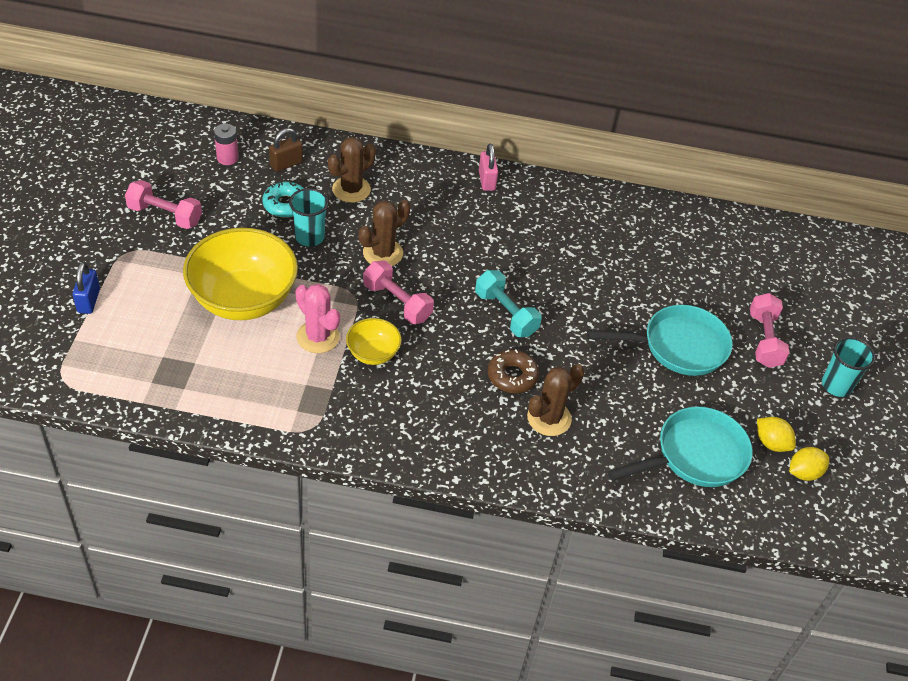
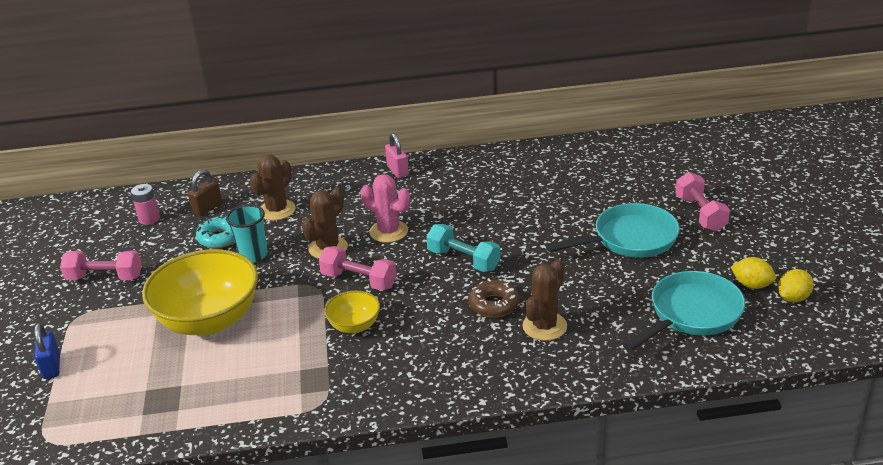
camera: 10 degrees left, 15 degrees down
(318, 337) = (295, 328): pink cactus -> pink cactus (388, 231)
(836, 385) = (780, 227): turquoise cup -> none

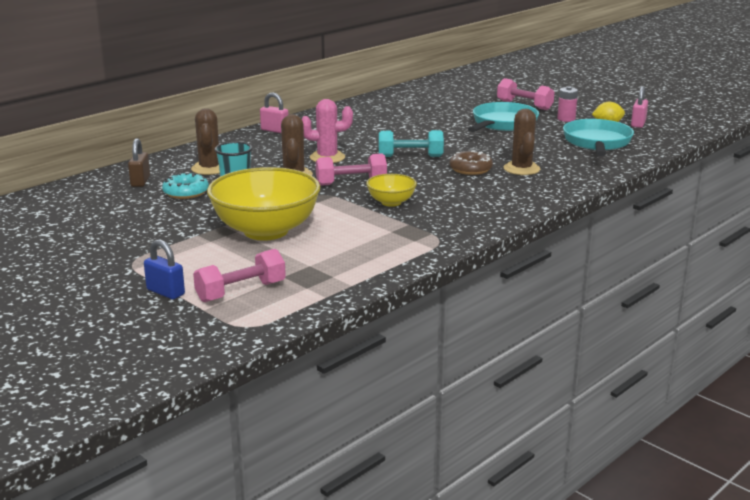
camera: 40 degrees left, 10 degrees down
(105, 277) = (115, 237): pink dumbbell -> pink dumbbell (241, 291)
(149, 219) = (92, 199): pink battery -> pink battery (566, 119)
(793, 298) = (638, 124): yellow lemon -> pink padlock

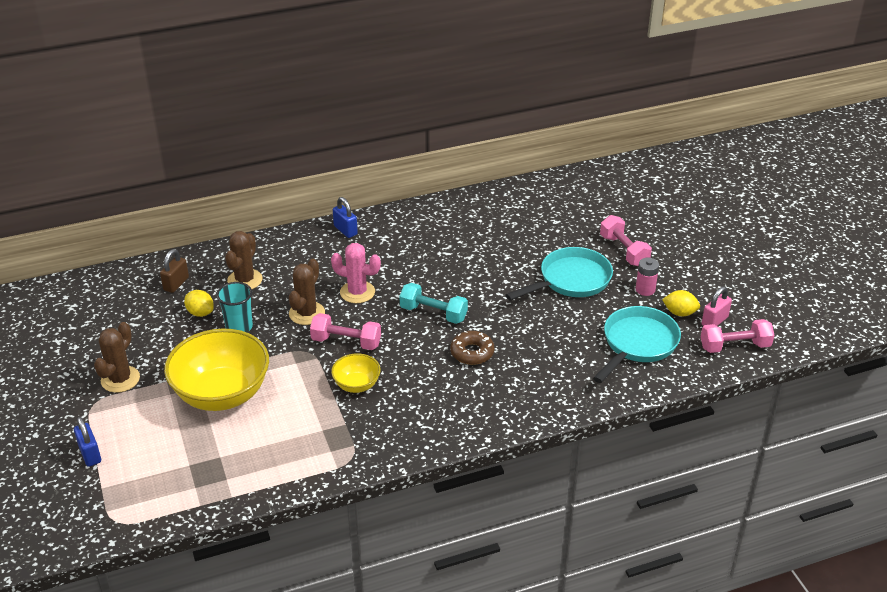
camera: 25 degrees right, 15 degrees up
(186, 192) = (200, 313): turquoise donut -> yellow lemon
(241, 291) = (143, 474): pink dumbbell -> pink dumbbell (734, 346)
(274, 130) = (345, 230): pink padlock -> blue padlock
(521, 169) = (520, 367): brown cactus -> brown cactus (120, 379)

